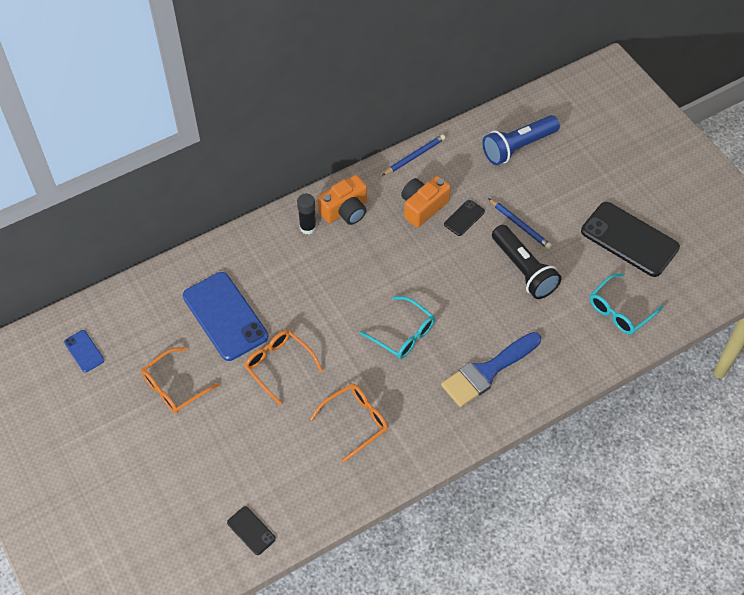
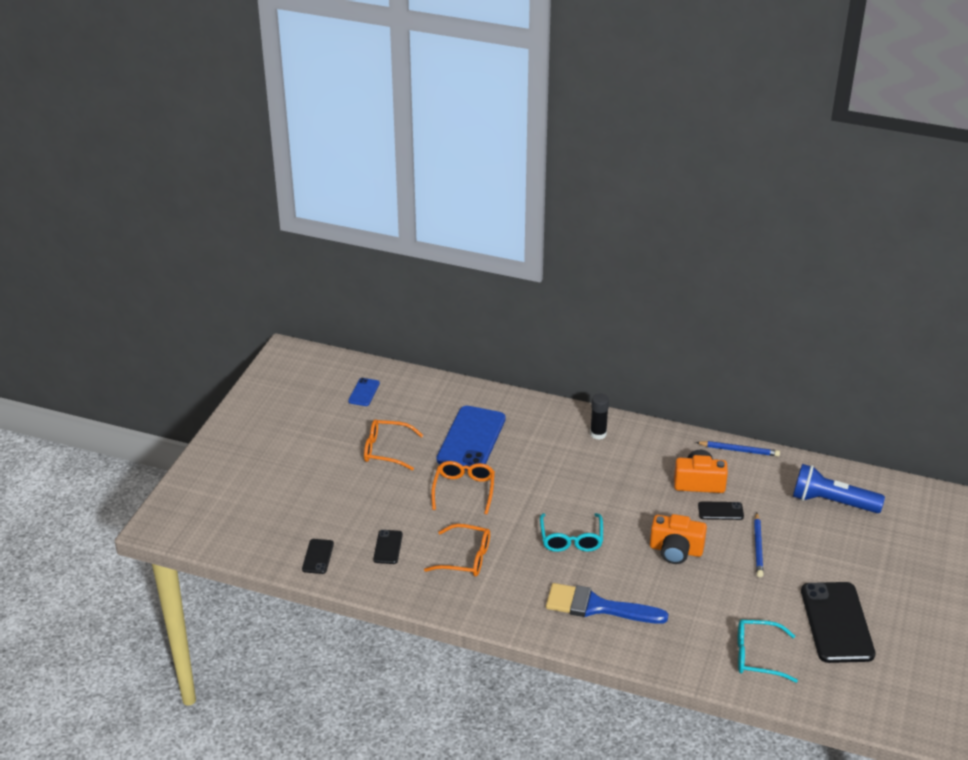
camera: 50 degrees right, 20 degrees down
(290, 469) = (388, 547): none -> black phone
(345, 210) = (639, 444): orange camera -> orange camera (676, 550)
(524, 270) = (718, 574): black flashlight -> none

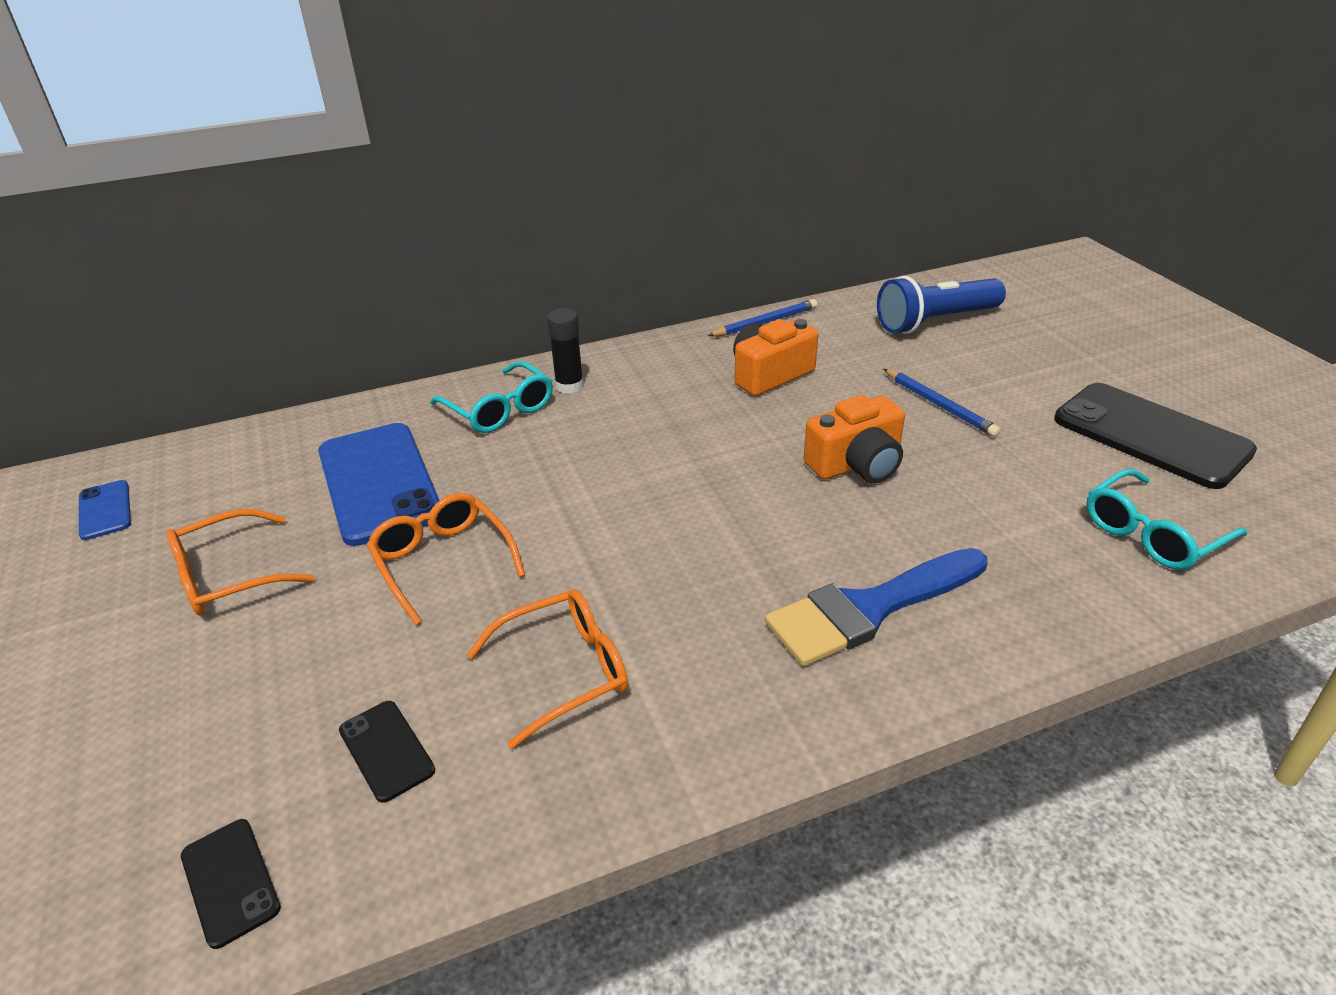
camera: 40 degrees left, 0 degrees up
(571, 539) = (701, 534): turquoise glasses -> turquoise glasses (500, 409)
(720, 511) = (839, 391): black phone -> none

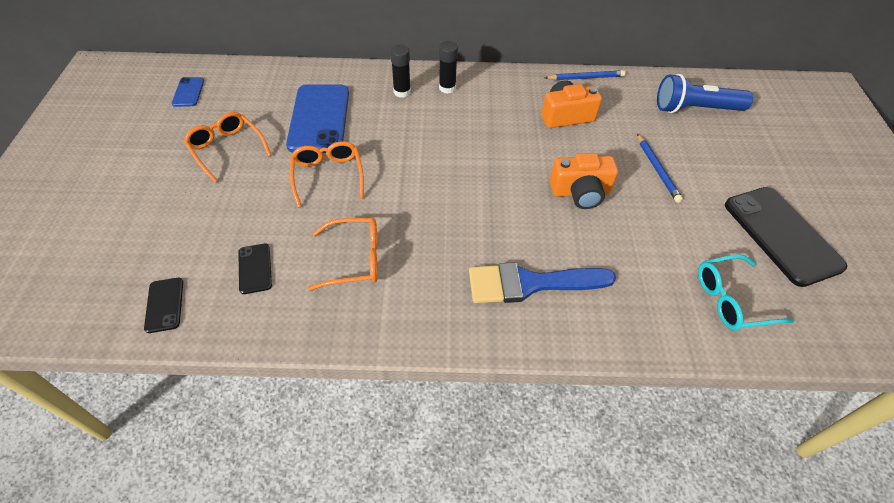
camera: 20 degrees right, 15 degrees up
(228, 576) = (227, 149): orange glasses -> orange glasses turned 60 degrees clockwise
(500, 409) = (402, 92): turquoise glasses -> black glue stick

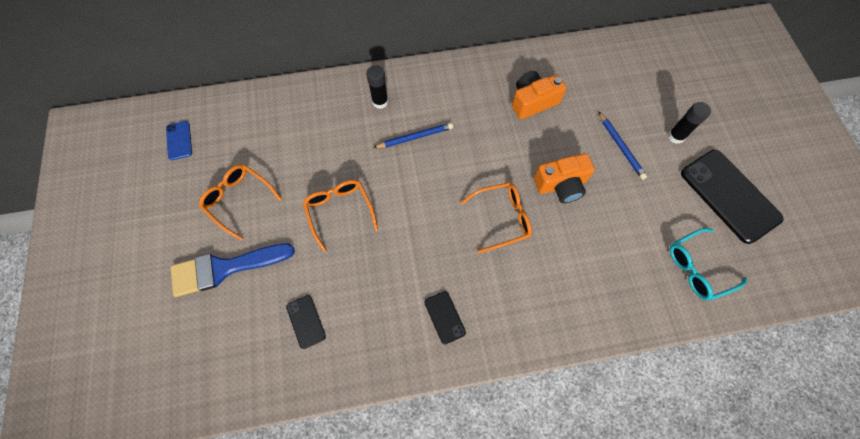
camera: 10 degrees left, 15 degrees up
(164, 305) = (241, 374): black phone -> black phone (444, 317)
(319, 118) = (313, 148): blue phone -> none
(355, 259) = (388, 294): orange glasses -> orange glasses (502, 218)
(447, 88) = (420, 89): black glue stick -> black glue stick (676, 136)
(530, 283) = (537, 287): blue brush -> blue brush (224, 268)
(585, 78) = (542, 53): blue pencil -> blue pencil (415, 137)
(695, 109) = (643, 72): blue flashlight -> none

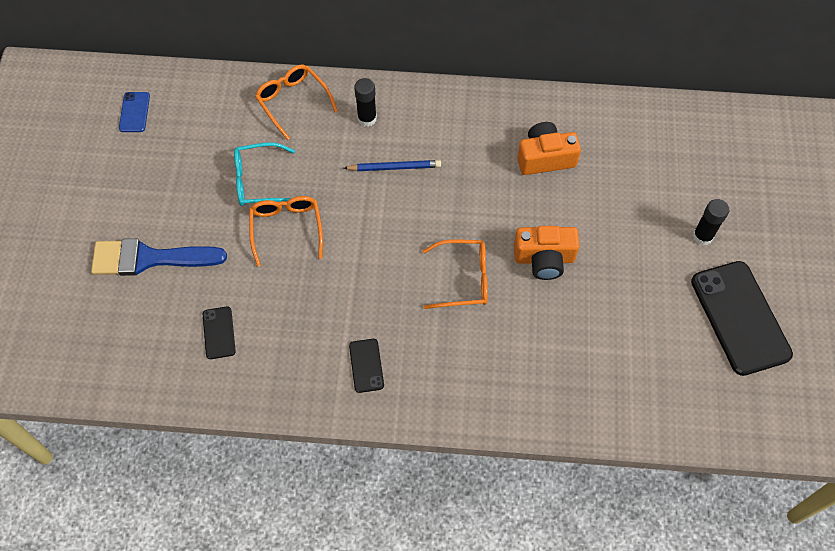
camera: 15 degrees right, 5 degrees down
(239, 200) = (182, 191): orange glasses -> orange glasses (293, 102)
(621, 147) = (631, 233): blue pencil -> none
(697, 268) = (669, 386): turquoise glasses -> turquoise glasses (259, 181)

